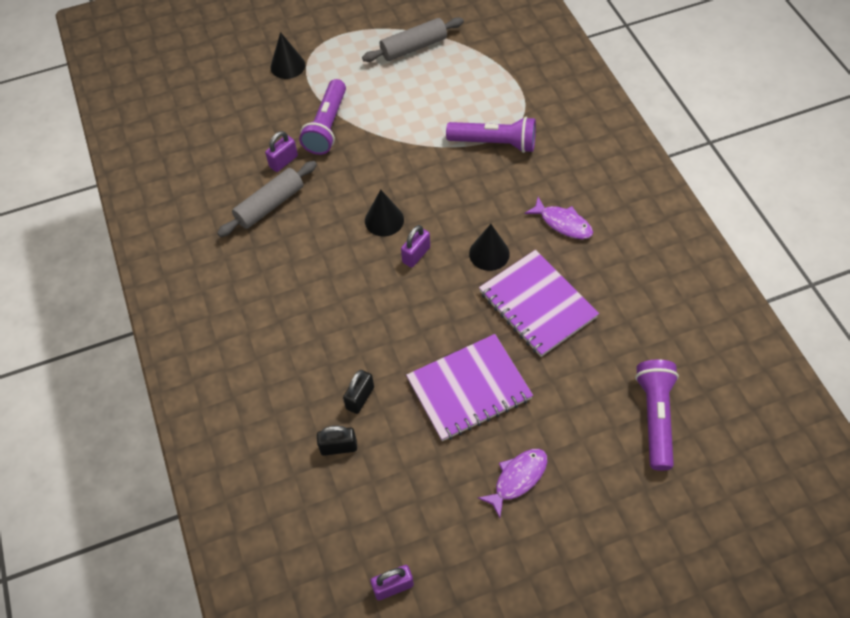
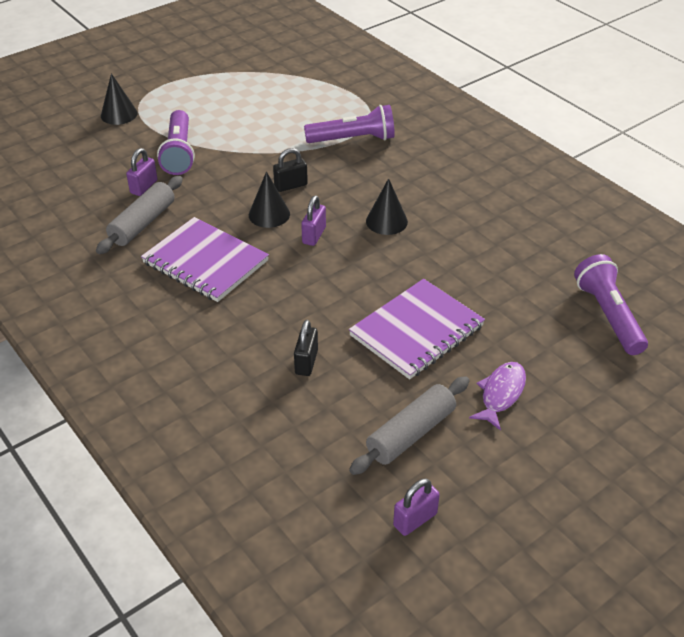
camera: 20 degrees left, 15 degrees down
(338, 447) = (301, 409): black padlock -> black padlock (291, 185)
(413, 47) = (242, 83): grey rolling pin -> grey rolling pin (410, 433)
(537, 305) = (452, 251): purple notebook -> purple notebook (205, 262)
(563, 223) = (446, 186): purple fish -> none

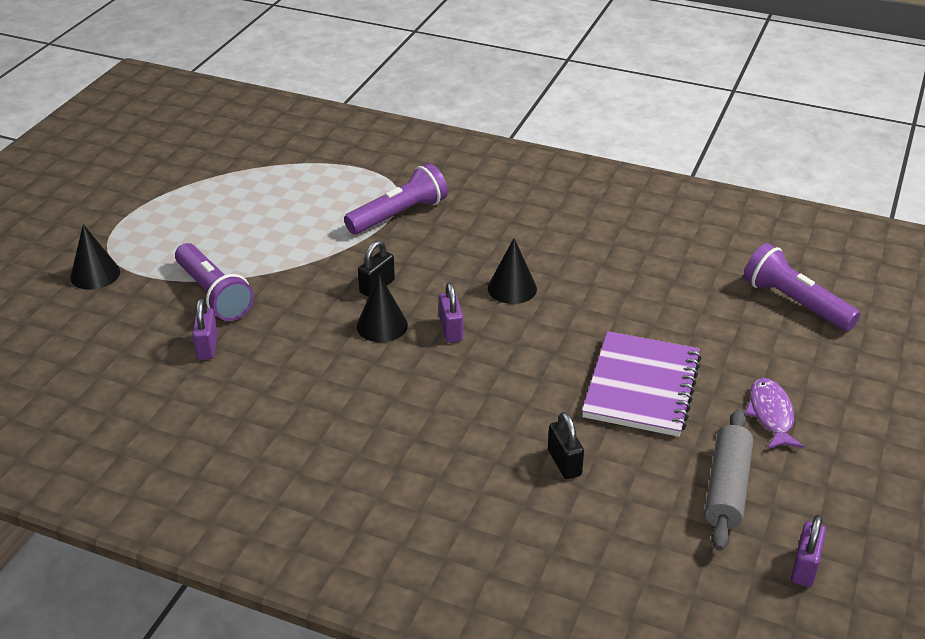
camera: 30 degrees left, 5 degrees down
(142, 223) = (245, 388): grey rolling pin -> none
(205, 262) = (359, 403): purple notebook -> none

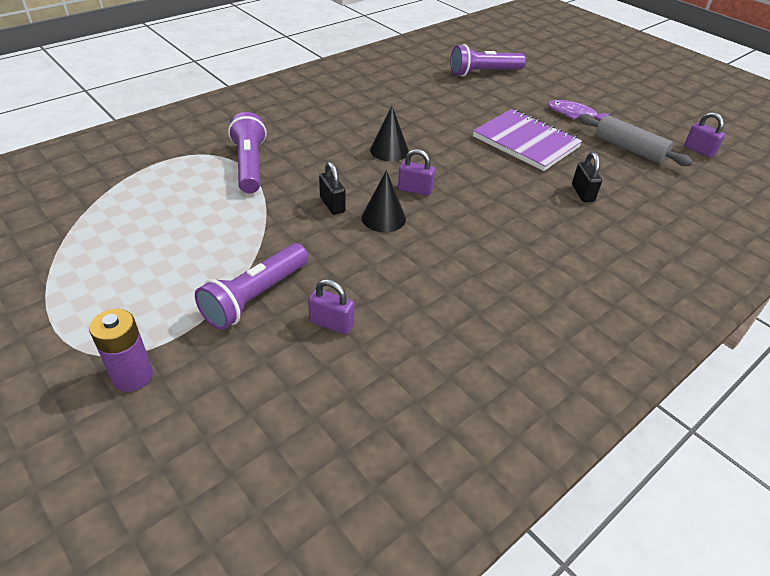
camera: 65 degrees left, 5 degrees up
(95, 274) = (133, 376): black cone -> purple battery
(214, 294) = (255, 297): purple flashlight -> purple flashlight turned 135 degrees clockwise
(564, 463) = (582, 193): black padlock -> black padlock turned 75 degrees clockwise

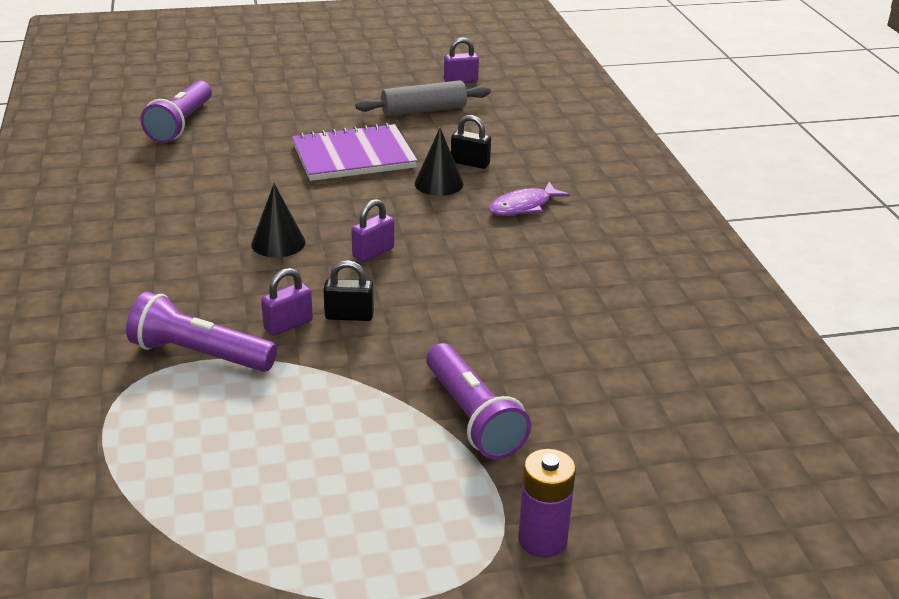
camera: 60 degrees left, 10 degrees down
(331, 323) = (551, 376): purple padlock -> purple padlock (288, 325)
(383, 218) = (406, 289): black cone -> black cone (439, 183)
(574, 114) = (332, 110): purple fish -> purple fish (523, 206)

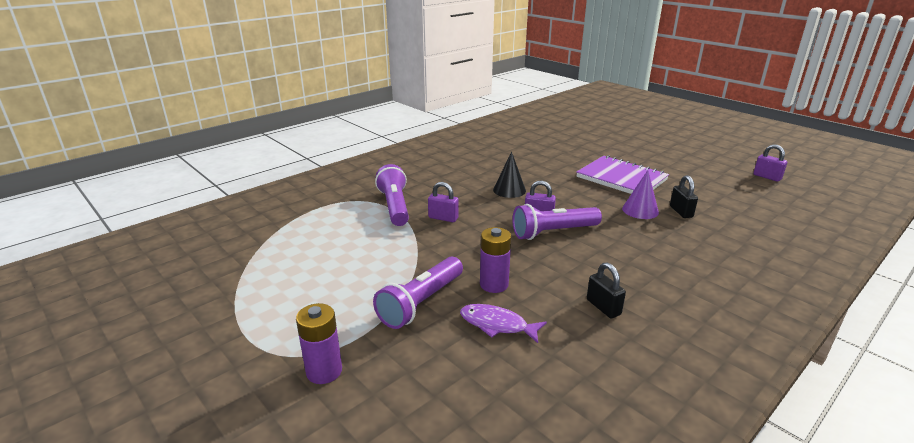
camera: 60 degrees right, 5 degrees down
(181, 124) = (572, 133): purple flashlight -> purple flashlight (553, 232)
(349, 316) = (471, 231): black padlock -> black padlock (603, 307)
(423, 110) = (708, 179): grey rolling pin -> none
(439, 183) = (640, 210): black cone -> purple cone
(486, 348) = (494, 284): none -> purple battery
(523, 206) = (666, 246): purple fish -> purple fish (497, 325)

